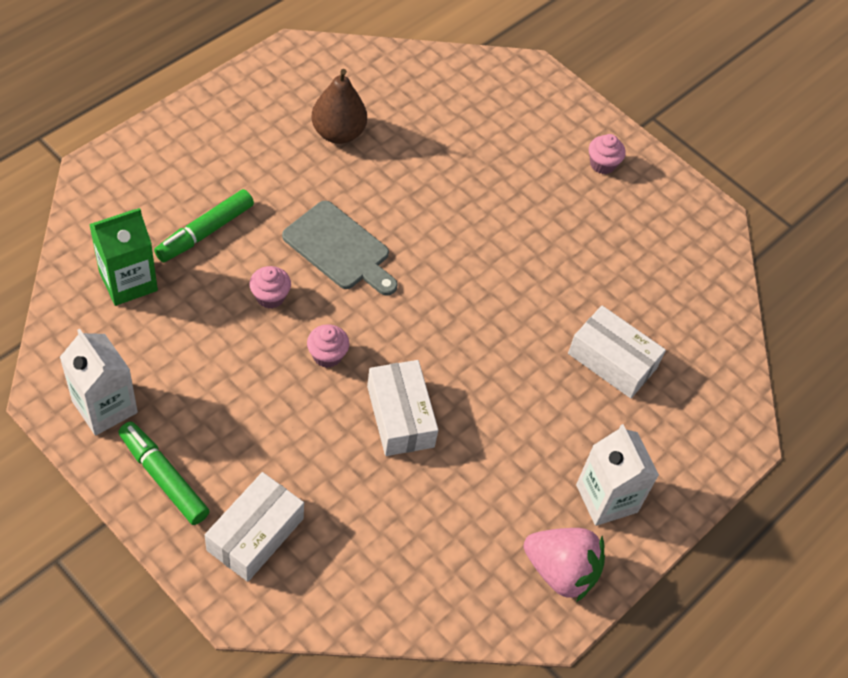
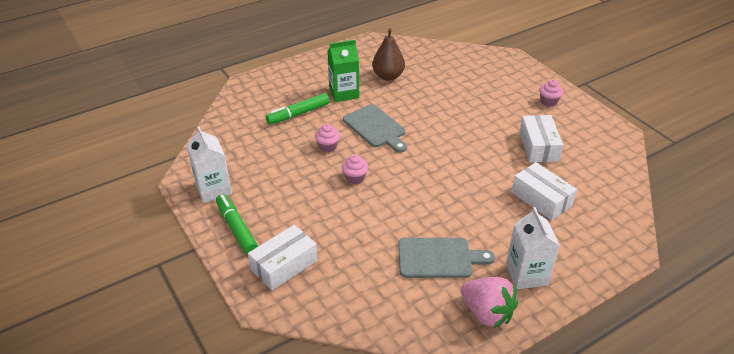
camera: 20 degrees right, 15 degrees down
(128, 281) = (247, 132): green carton -> green carton (344, 93)
(400, 416) = (394, 213): white box -> white box (538, 146)
(480, 488) = (438, 258): none -> grey cutting board

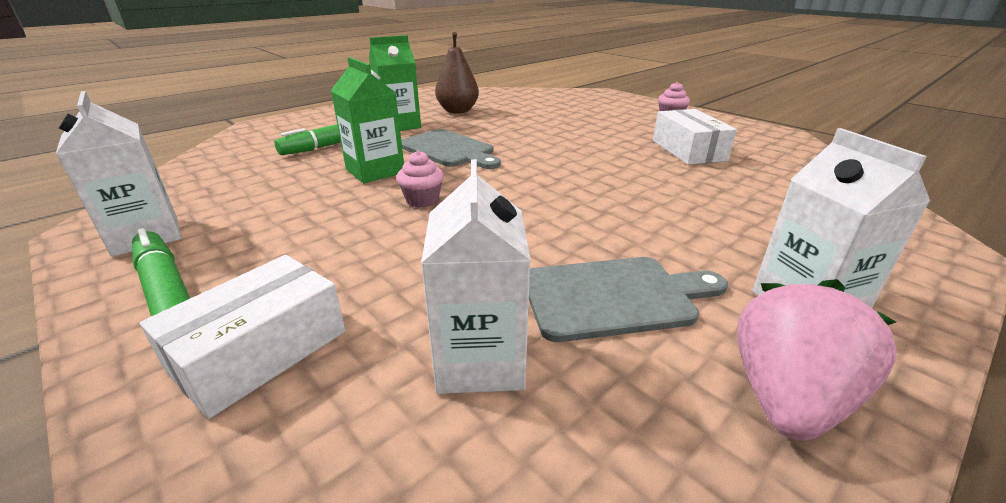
camera: 10 degrees left, 10 degrees down
(328, 146) = (375, 171): pink cupcake -> green carton
(371, 281) = (480, 360): none -> white carton
(487, 313) = (787, 397): pink strawberry -> pink strawberry turned 90 degrees counterclockwise
(541, 199) = (738, 199): white box -> none

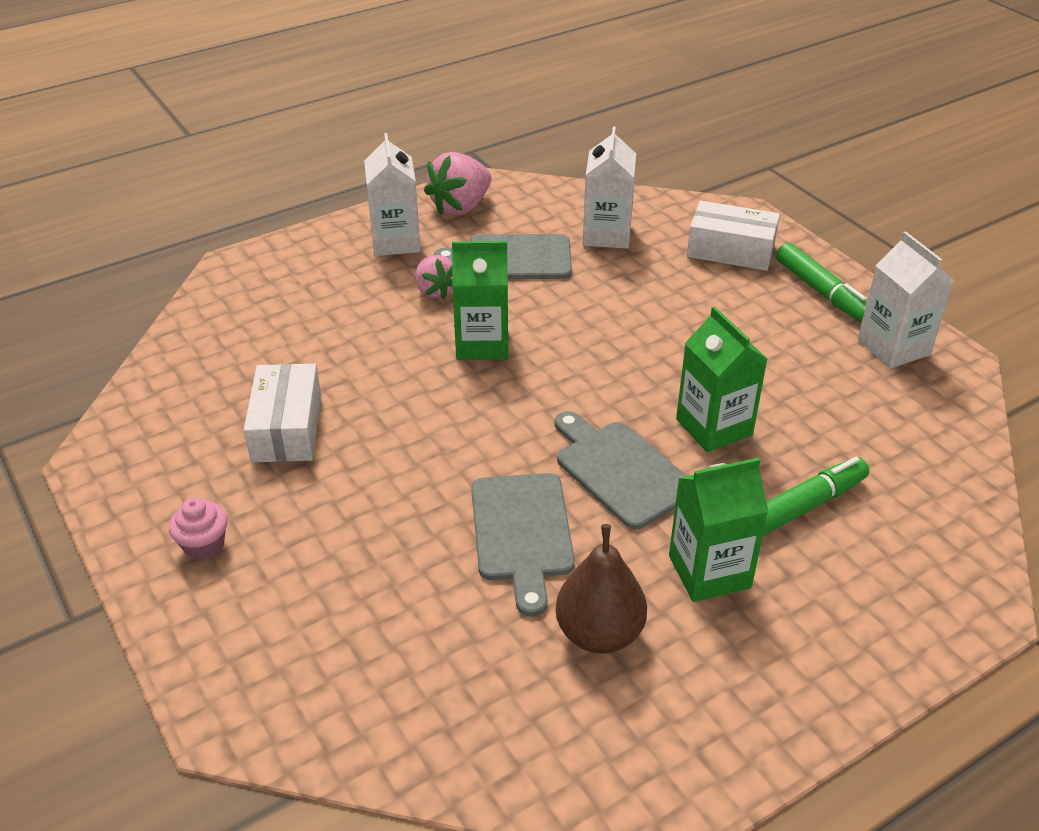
camera: 170 degrees left, 10 degrees up
(261, 351) = (730, 250): white box -> white box turned 60 degrees clockwise
(422, 200) = (649, 367): pink cupcake -> none
(505, 128) = (522, 533): none -> grey cutting board
(587, 203) = (482, 343): none -> green carton
(678, 244) = (435, 291): none -> pink strawberry

